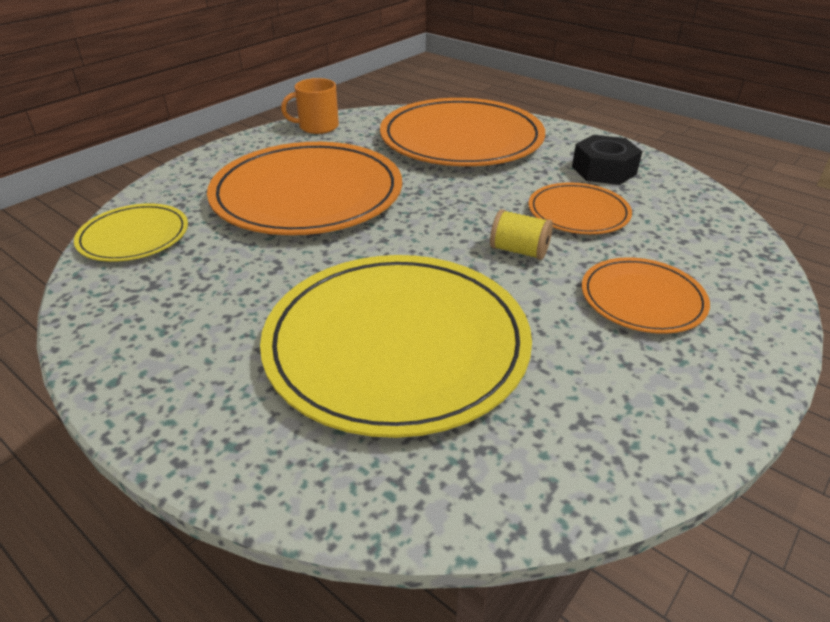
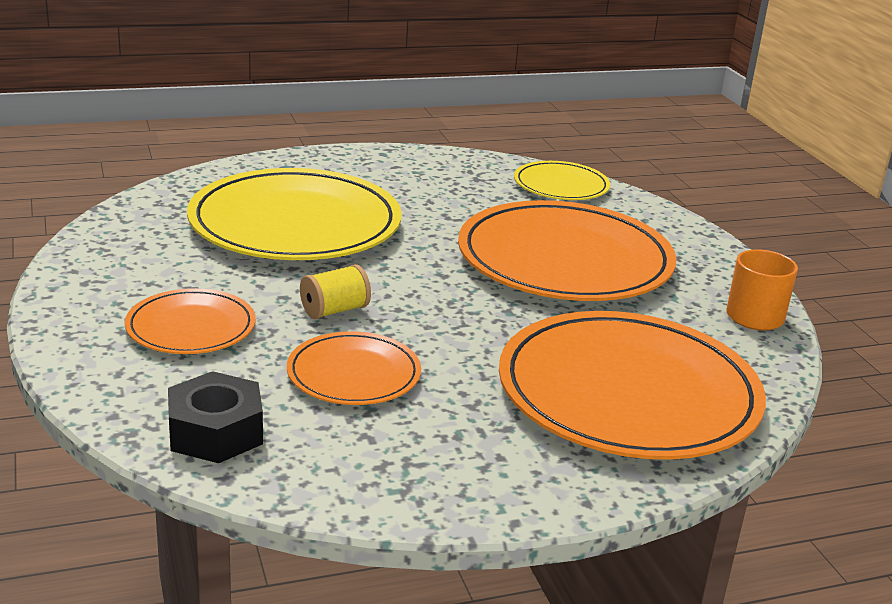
camera: 120 degrees right, 10 degrees down
(603, 170) = (423, 449): black nut -> black nut (215, 432)

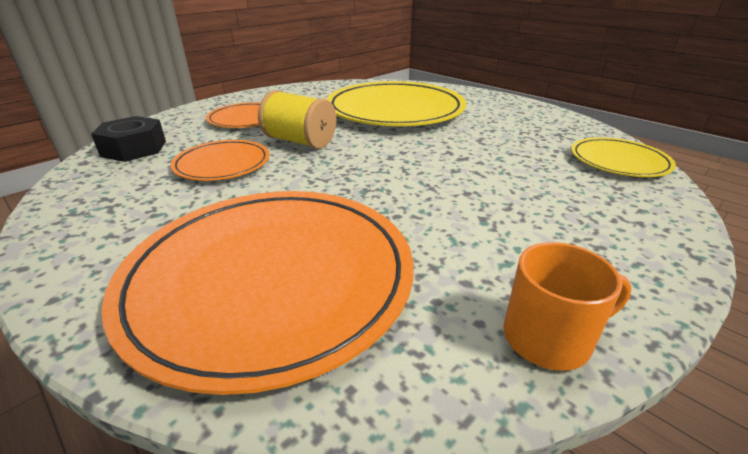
camera: 65 degrees right, 5 degrees up
(334, 310) = (299, 141): yellow spool -> yellow spool, size x1.54
(564, 260) = (487, 192): orange plate -> none

